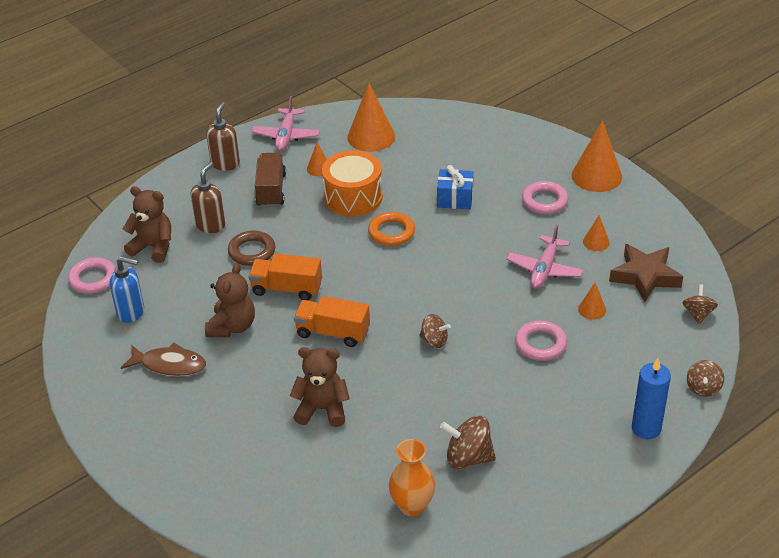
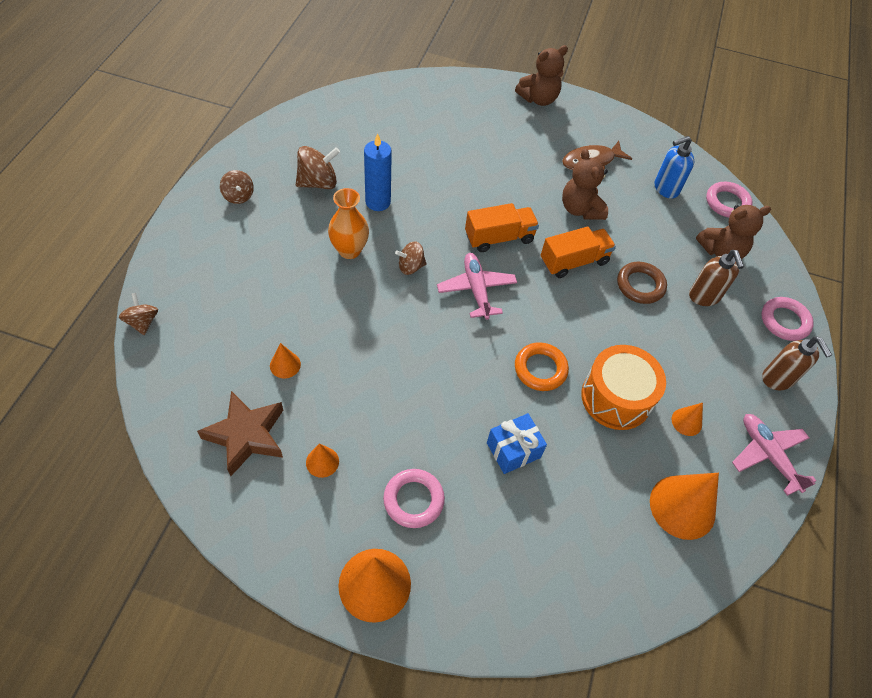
camera: 140 degrees right, 15 degrees up
(271, 190) = (699, 366): brown truck -> none
(322, 409) = (452, 174): brown teddy bear -> brown teddy bear (538, 99)
(412, 506) = (336, 137): orange vase -> orange vase (349, 250)
(540, 344) = (315, 303): pink ring -> pink ring (784, 321)
(544, 269) = (358, 394): pink plane -> pink plane (476, 290)
(646, 428) = (184, 261): blue candle -> blue candle (378, 202)
(698, 314) = (171, 409): brown spinning top -> brown spinning top (238, 196)

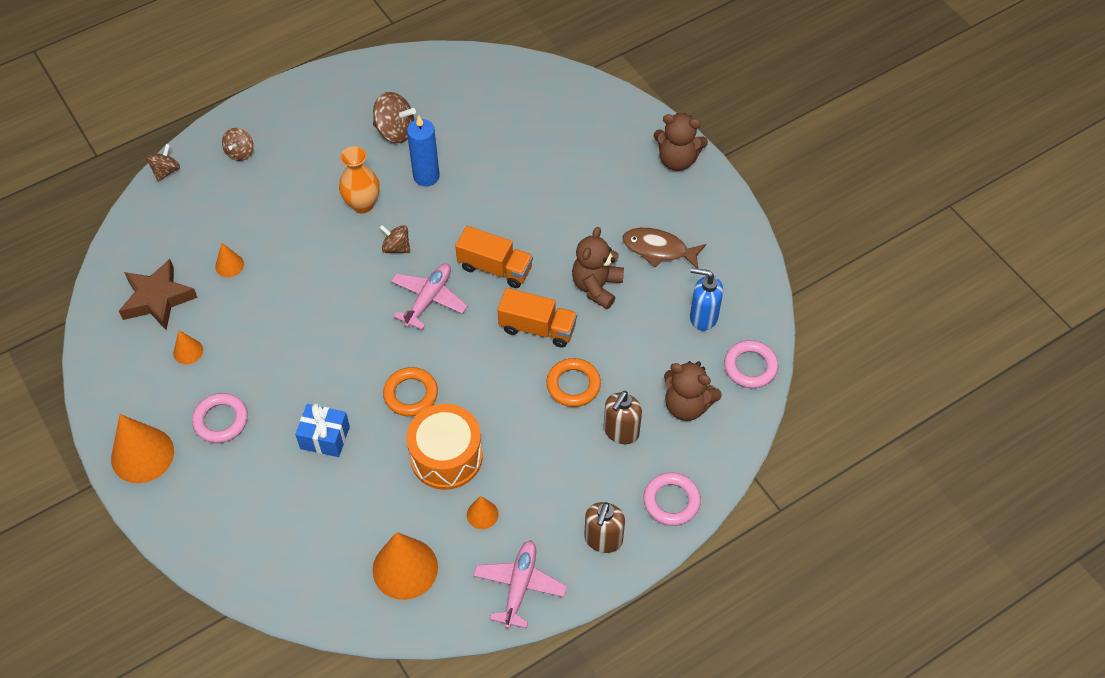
camera: 45 degrees right, 0 degrees up
(238, 196) = (323, 108): brown spinning top -> brown spinning top (240, 152)
(640, 285) = (573, 385): brown ring -> orange ring

